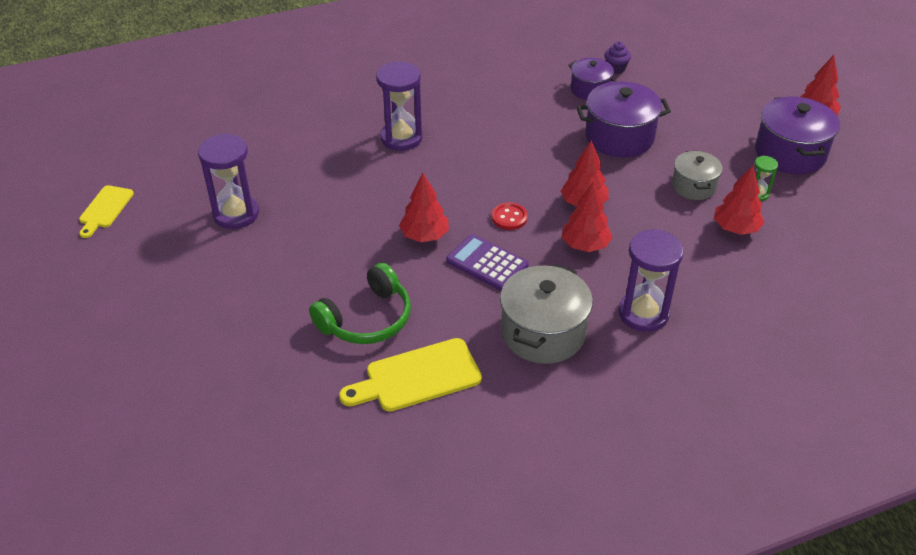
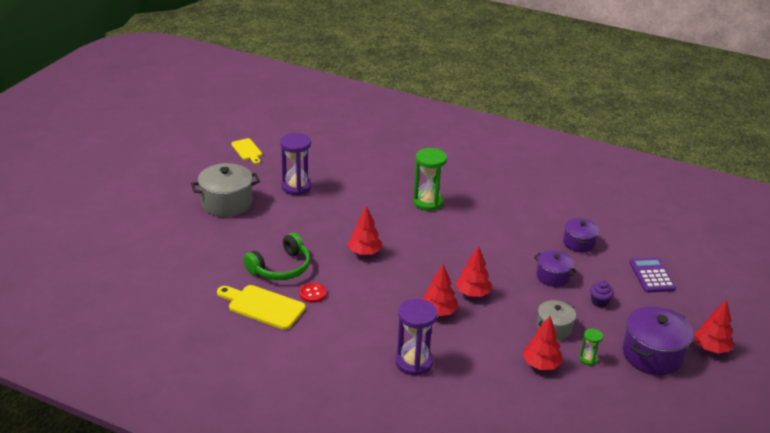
camera: 45 degrees right, 10 degrees down
(105, 209) = (247, 150): yellow cutting board -> yellow cutting board turned 90 degrees counterclockwise
(366, 319) = (281, 268): green headphones -> green headphones turned 45 degrees counterclockwise
(401, 138) = (428, 202): purple hourglass -> green hourglass
(487, 263) = (374, 284): purple calculator -> purple calculator (652, 276)
(509, 217) = (420, 273): red button -> red button (312, 294)
(543, 333) = (349, 332): grey pot -> grey pot (226, 203)
(616, 68) = (616, 242): purple cupcake -> purple cupcake (599, 302)
(619, 137) = (552, 277): purple pot -> purple pot, size x0.61

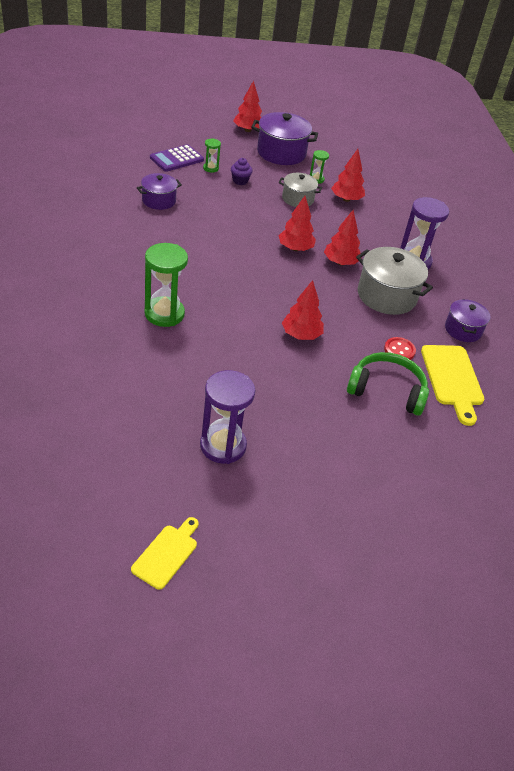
camera: 125 degrees left, 10 degrees up
(226, 203) = (319, 504): grey pot -> grey pot (386, 296)
(552, 277) = (227, 208): purple pot -> purple pot (463, 330)
(629, 291) = (210, 168): none -> green hourglass

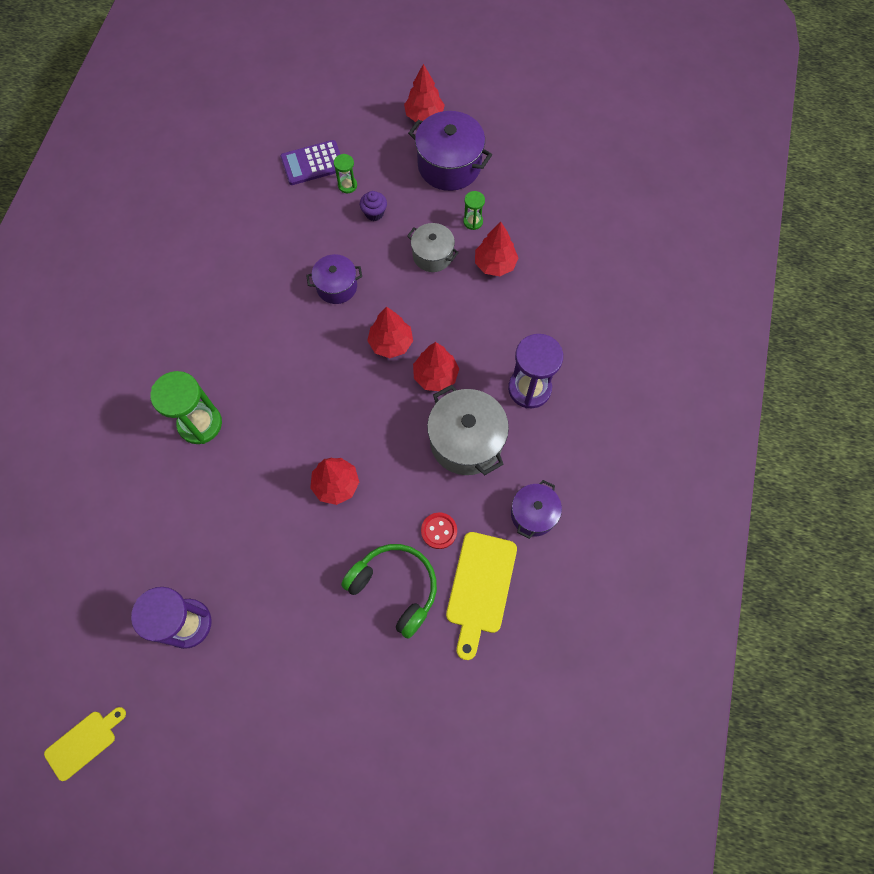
camera: 25 degrees right, 25 degrees up
(159, 200) = (263, 237): purple pot -> purple pot (336, 286)

